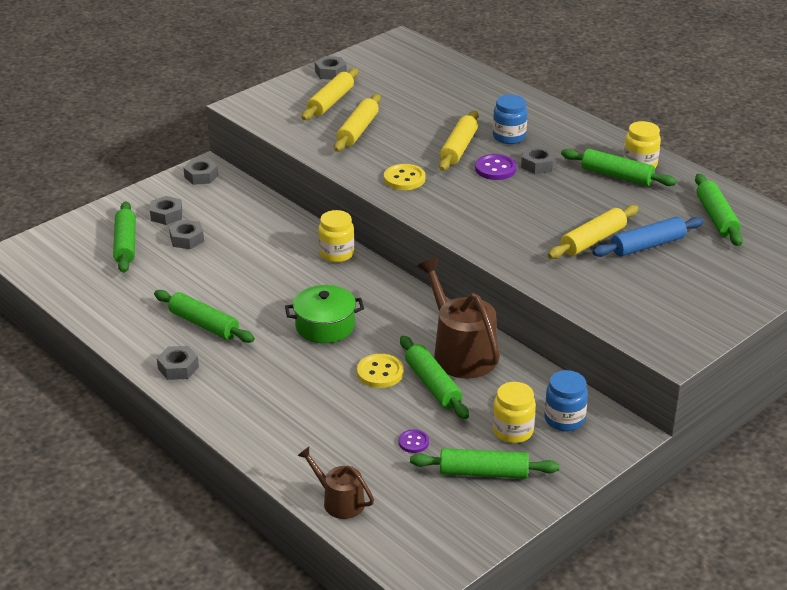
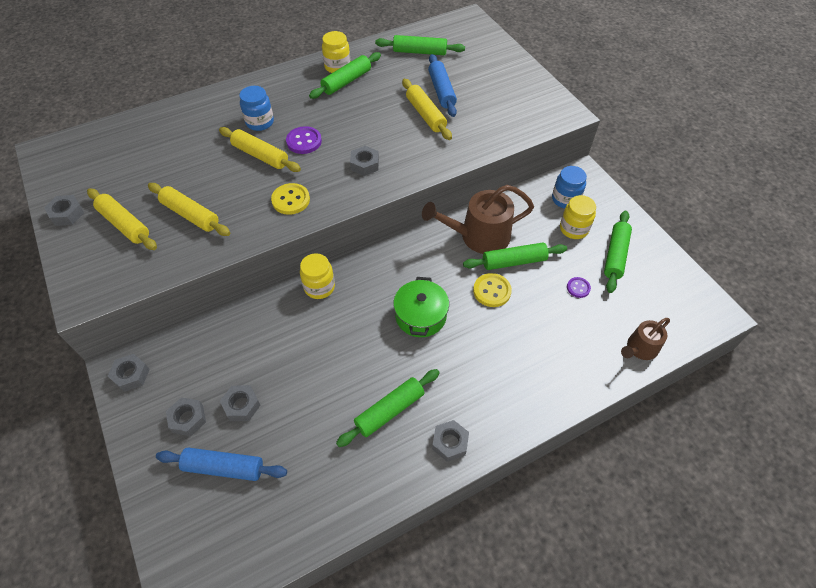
camera: 75 degrees left, 20 degrees up
(125, 244) = (224, 467): green rolling pin -> blue rolling pin
(538, 165) = (310, 117): grey nut -> grey nut (365, 164)

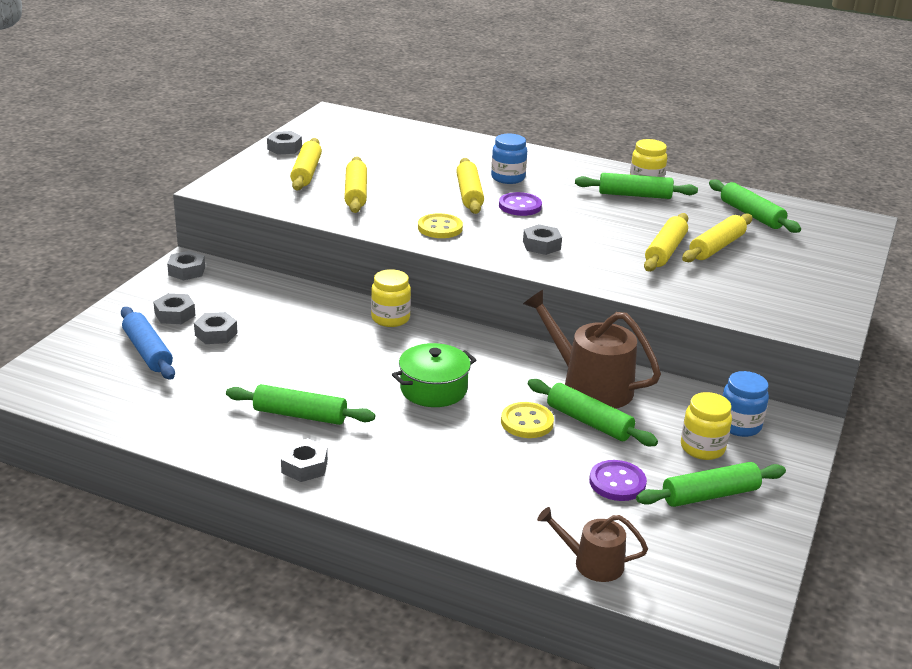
camera: 50 degrees right, 25 degrees down
(441, 91) = (716, 247): blue rolling pin -> yellow rolling pin
(578, 288) = (617, 482): purple button -> purple button, size x1.63

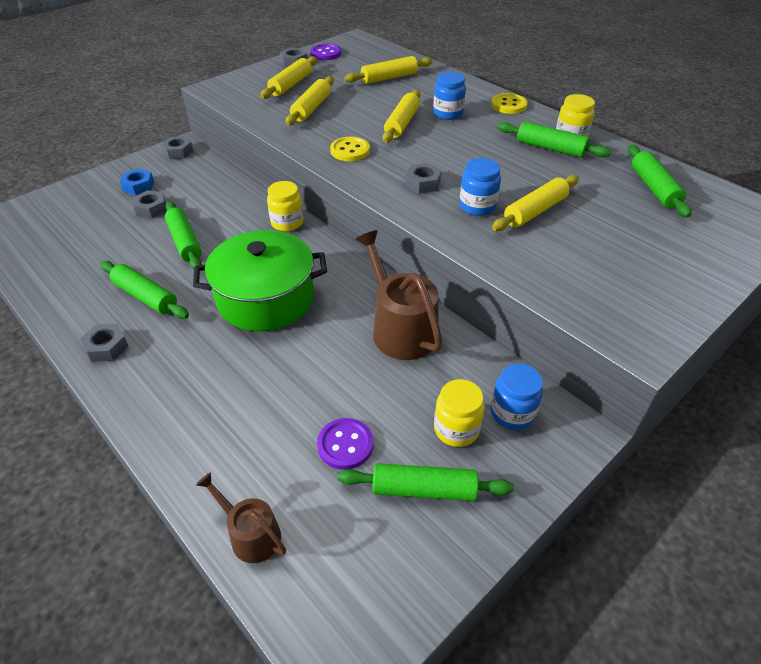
camera: 25 degrees right, 15 degrees up
(147, 352) = (93, 214): blue rolling pin -> none
(175, 314) = (138, 186): grey nut -> blue nut
(433, 389) = (266, 298): green pot -> green pot, size x1.63
(520, 206) = (436, 141): purple button -> purple button (326, 53)
(527, 422) = (316, 353): yellow button -> yellow button (508, 105)
(589, 422) = (370, 368): green rolling pin -> green rolling pin (184, 242)
(610, 256) = (477, 206): none -> blue jar
(716, 247) = (591, 216): yellow rolling pin -> yellow rolling pin (389, 78)

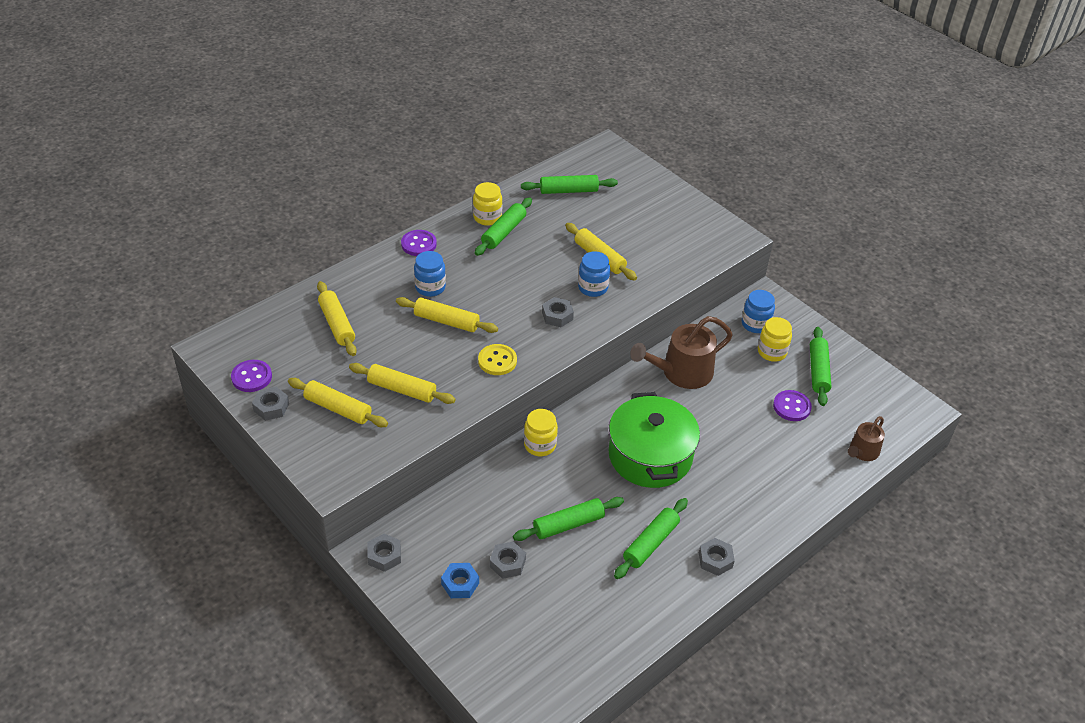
camera: 90 degrees left, 0 degrees up
(508, 105) = (419, 244): yellow button -> purple button

